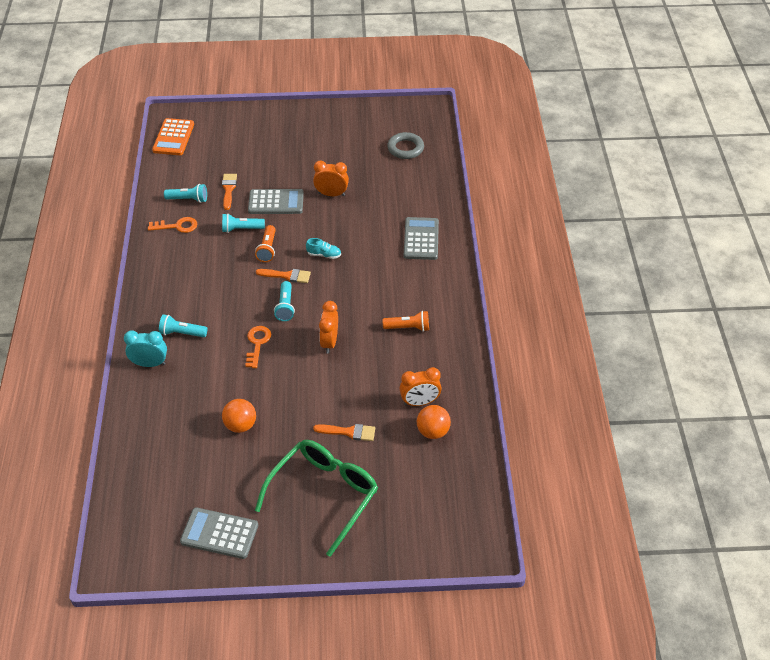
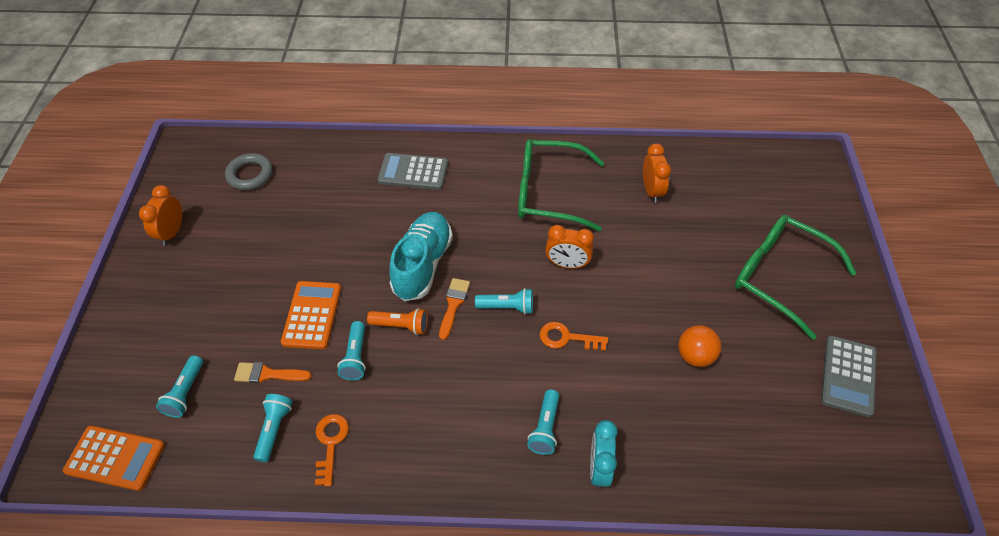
camera: 85 degrees left, 5 degrees up
(216, 156) = (185, 392): none -> turquoise flashlight
(276, 202) = (312, 315): grey calculator -> orange calculator
(324, 255) = (422, 264): turquoise shoe -> turquoise shoe, size x2.36
(331, 194) = (313, 253): orange clock -> orange clock (172, 232)
(349, 432) = (695, 252): orange brush -> none
(408, 327) = (548, 193): orange flashlight -> green glasses
(433, 431) = (688, 183): orange ball -> none

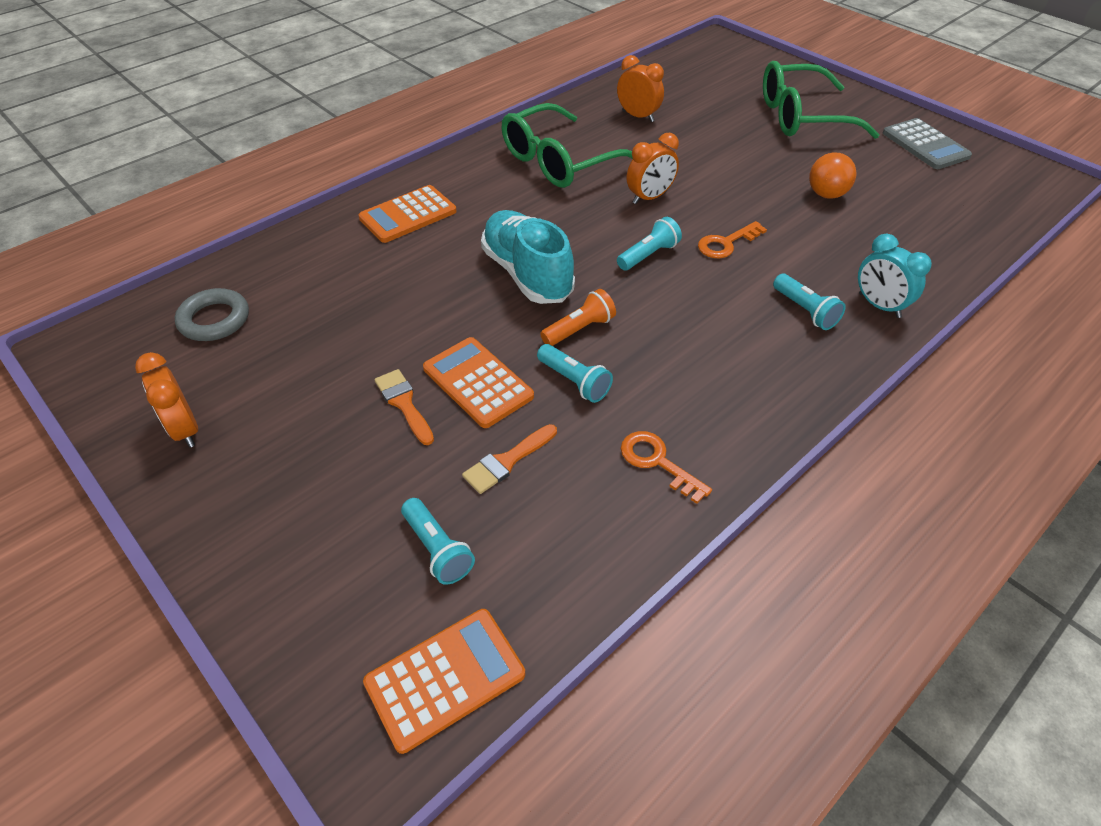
camera: 45 degrees left, 5 degrees down
(274, 429) = (586, 498): turquoise flashlight -> none
(413, 172) = (408, 215): grey calculator -> orange calculator
(453, 304) = (601, 283): orange brush -> orange brush (404, 403)

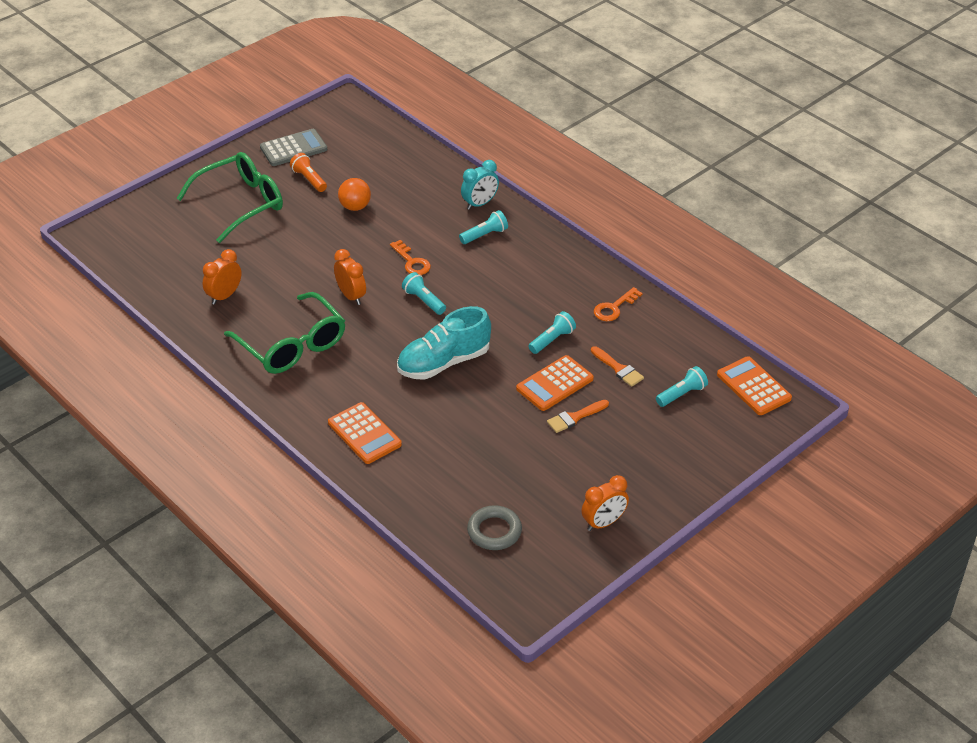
camera: 90 degrees left, 5 degrees down
(579, 329) = (503, 337): orange flashlight -> orange flashlight (309, 179)
(801, 117) = (241, 203): green glasses -> green glasses turned 120 degrees counterclockwise

